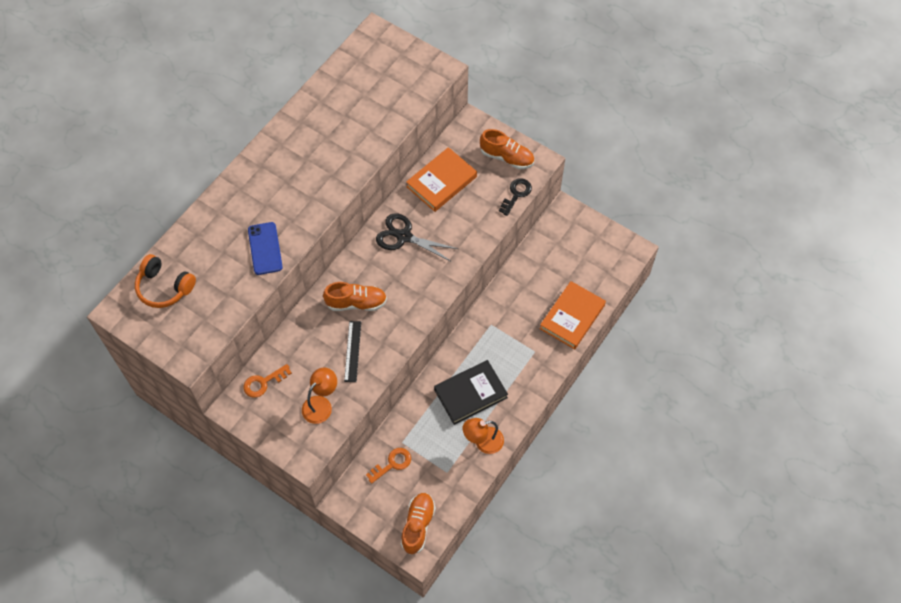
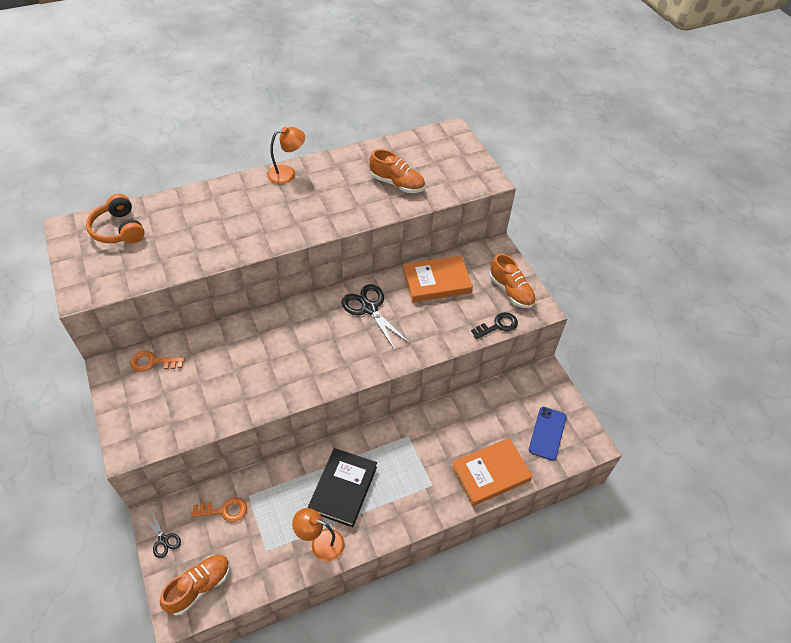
camera: 30 degrees right, 10 degrees down
(265, 248) = (223, 241): blue phone -> blue phone (547, 433)
(321, 404) = (182, 409): orange lamp -> orange lamp (287, 173)
(353, 351) = (248, 379): black ruler -> none
(356, 303) = (285, 340): orange shoe -> orange shoe (397, 183)
(363, 512) = (163, 540): none -> black scissors
(470, 394) = (343, 489): black book -> black book turned 75 degrees counterclockwise

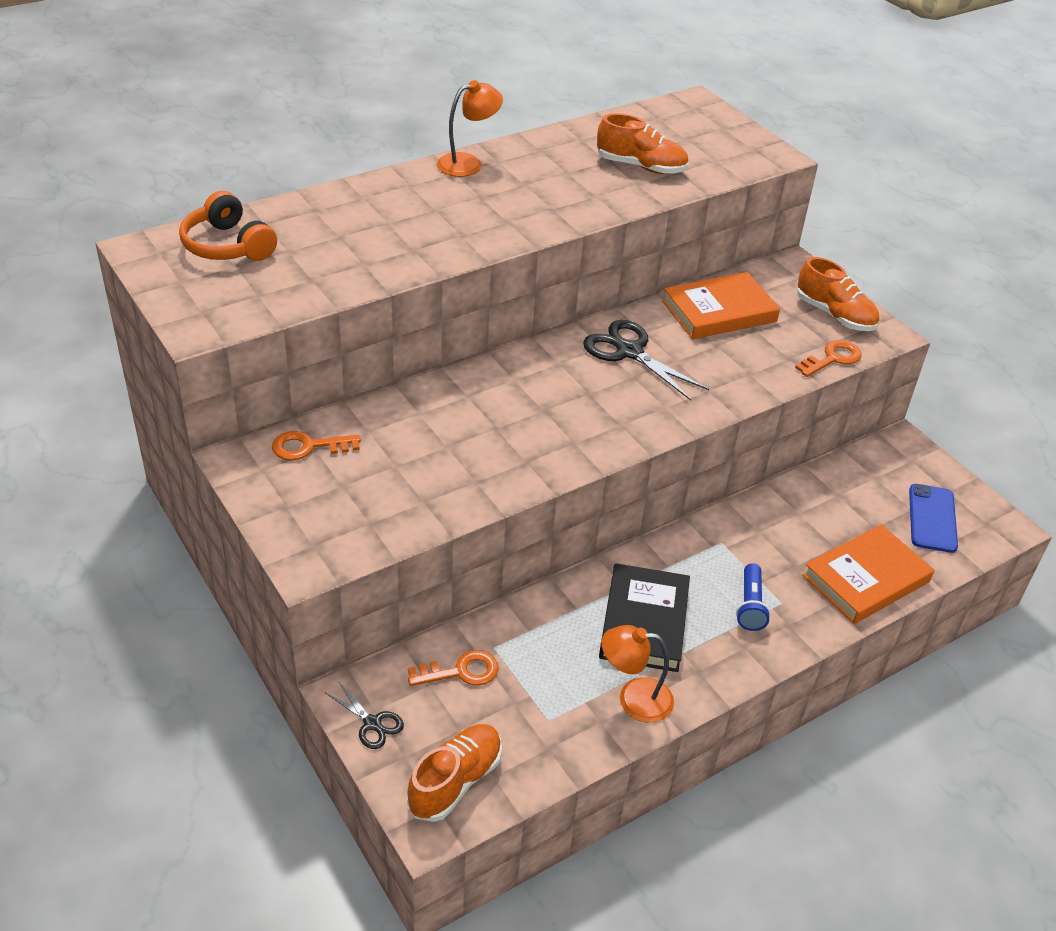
camera: 10 degrees left, 10 degrees down
(412, 485) = (750, 606): none -> blue flashlight
(498, 326) = (832, 358): black key -> orange key

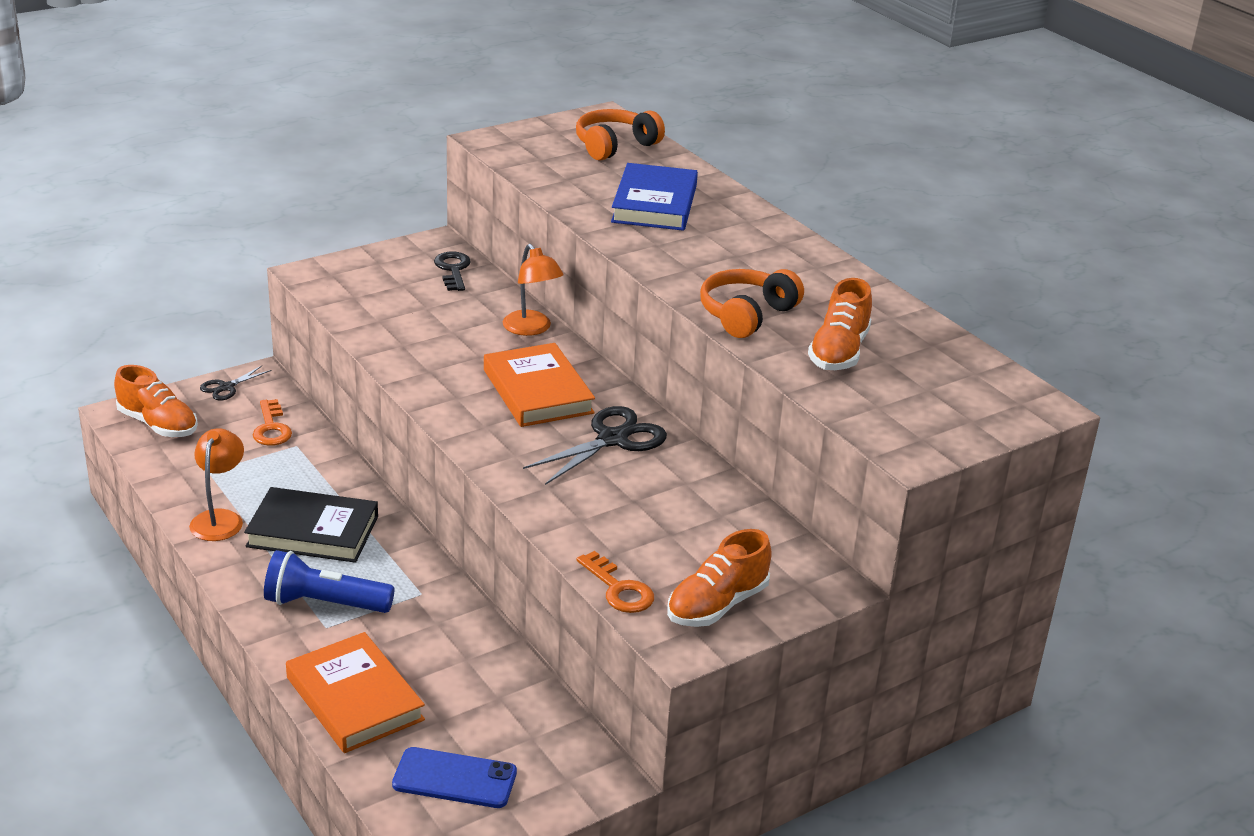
camera: 90 degrees right, 10 degrees down
(309, 447) = (453, 270): orange key -> black key
(373, 231) = (654, 204): none -> blue book
(468, 163) = (804, 251): orange lamp -> orange lamp (531, 329)
(589, 201) = (747, 315): none -> orange headphones
(719, 311) = (705, 509): orange book -> orange book (538, 391)
(750, 606) = (324, 604): blue flashlight -> blue flashlight, size x1.50

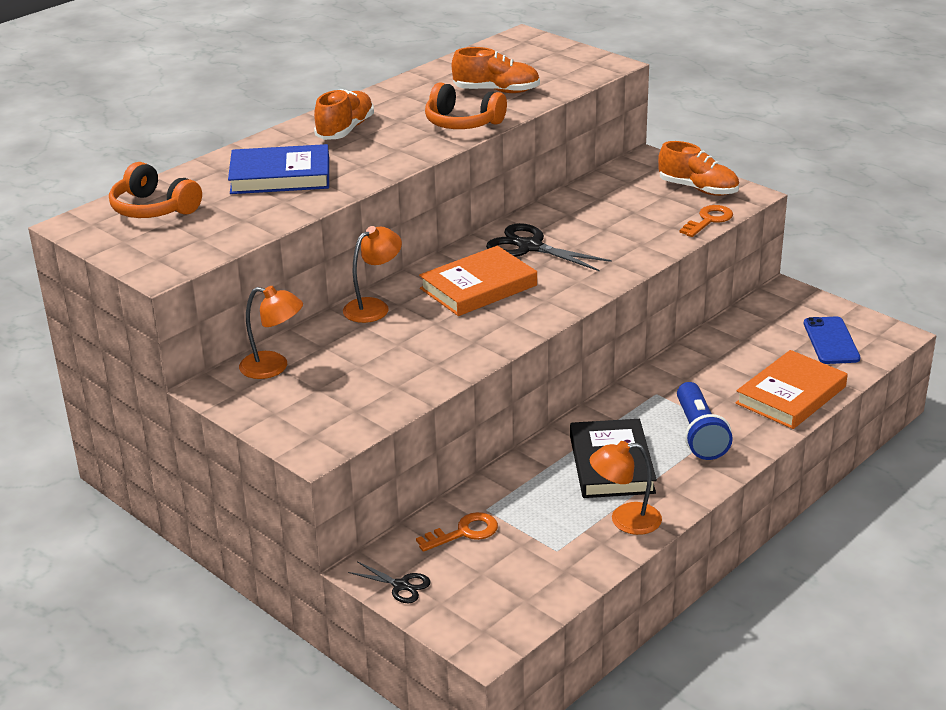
camera: 100 degrees left, 0 degrees up
(158, 424) = (493, 611): orange shoe -> orange shoe (345, 130)
(453, 270) = (273, 367): black key -> orange lamp

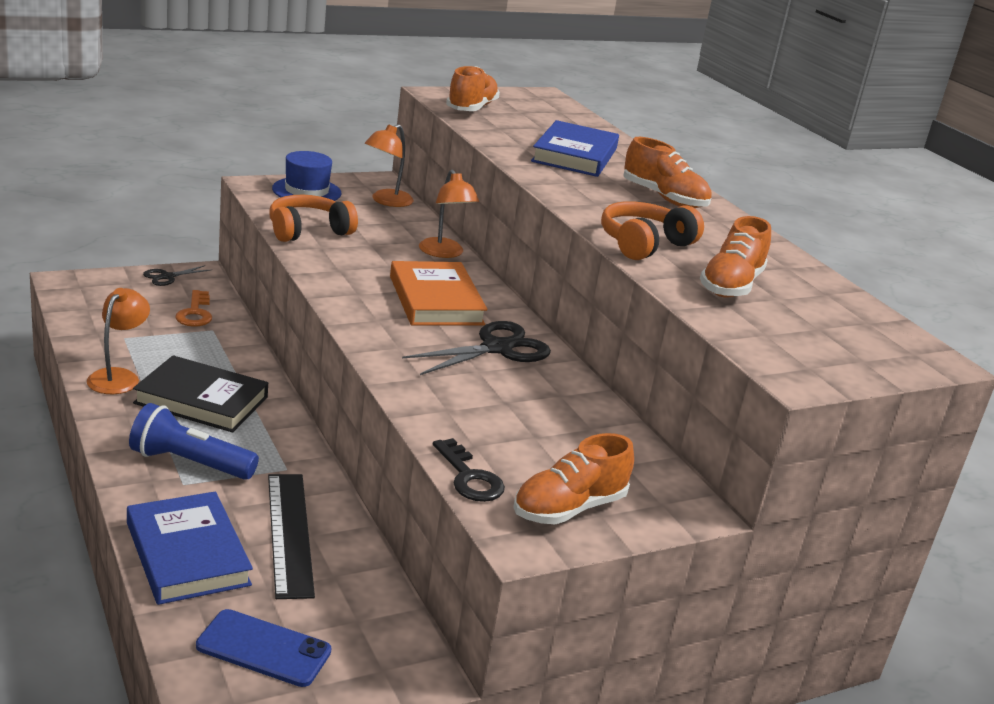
camera: 105 degrees right, 5 degrees down
(154, 209) = (549, 114): orange headphones -> orange headphones (308, 231)
(192, 244) = (471, 108): none -> orange shoe
(298, 417) = (306, 191): none -> blue hat
(708, 220) = (469, 477): orange key -> black key
(724, 367) = (290, 533): none -> black ruler
(791, 395) = (188, 554): orange book -> blue book

